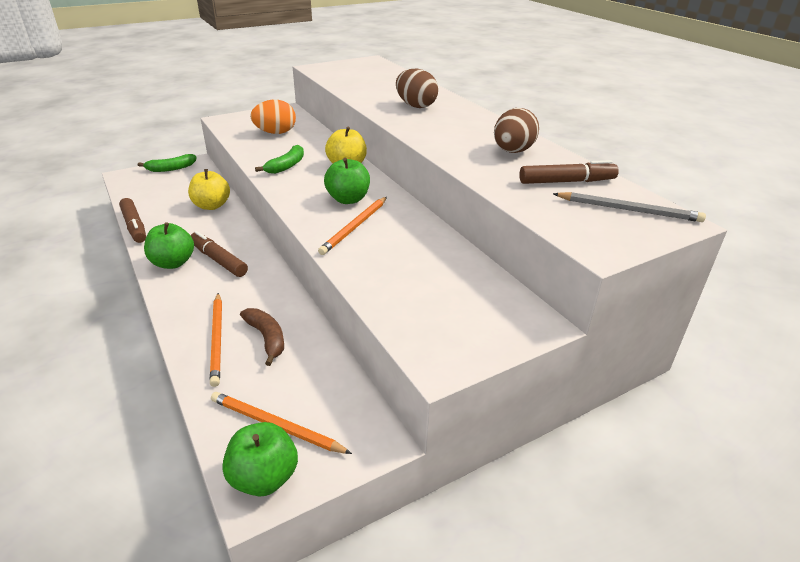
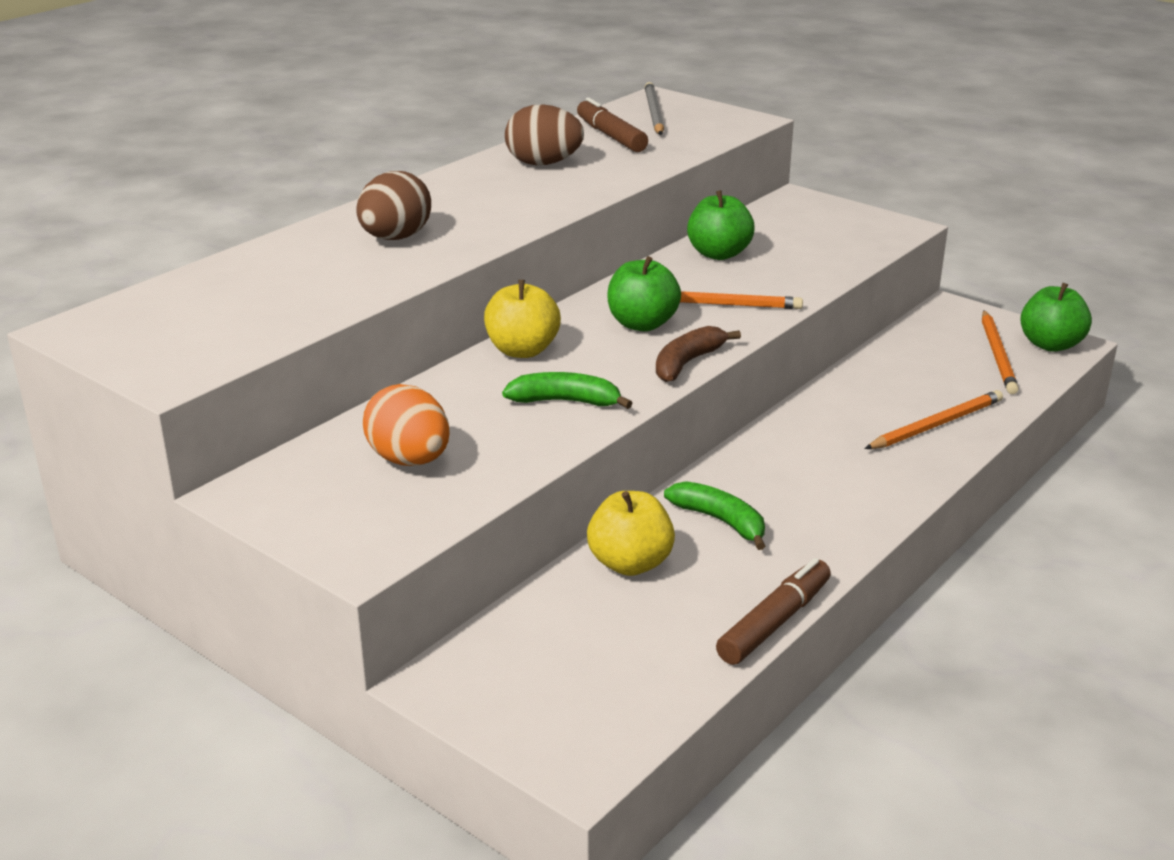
camera: 110 degrees left, 5 degrees down
(171, 168) = (496, 704): green banana -> green banana (720, 521)
(173, 263) = (834, 524): green apple -> green apple (719, 254)
(218, 260) = (788, 486): brown marker -> none
(267, 338) = (898, 395): brown banana -> brown banana (687, 363)

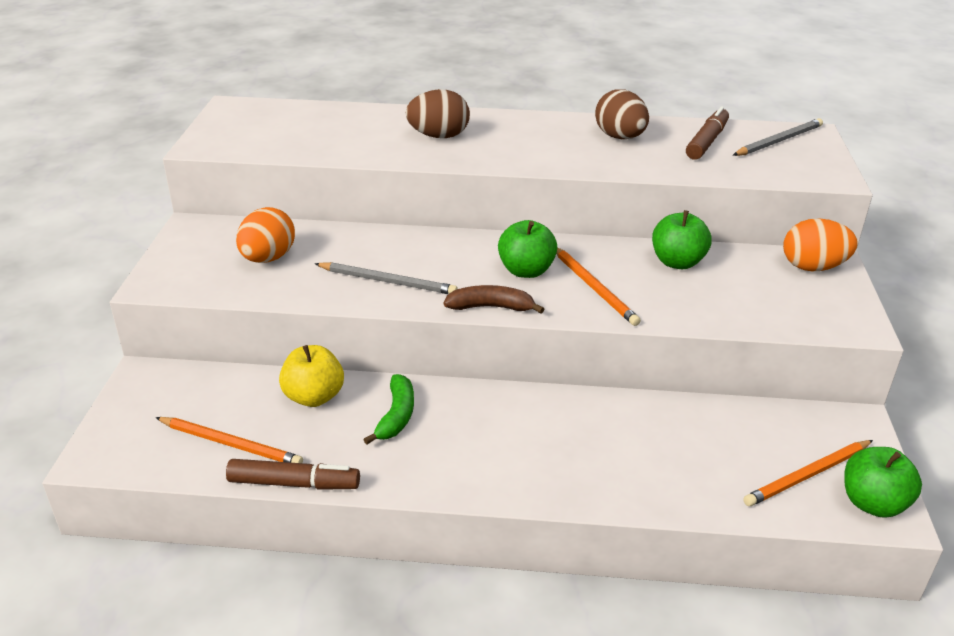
camera: 55 degrees right, 5 degrees up
(522, 350) = (437, 243): yellow apple -> none
(565, 401) = (388, 281): green banana -> grey pencil
(797, 207) = (813, 267): none -> orange egg
(936, 424) = (642, 476): orange pencil -> orange pencil (231, 444)

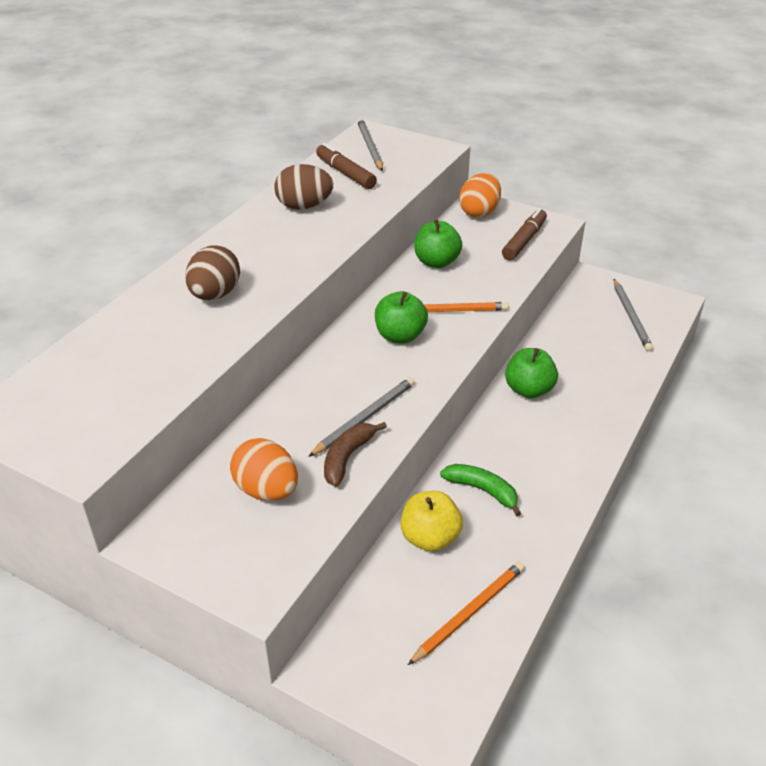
camera: 65 degrees left, 5 degrees up
(294, 483) = (541, 578): brown marker -> brown marker (524, 241)
(491, 307) = (441, 370): brown banana -> brown banana (347, 458)
(807, 475) = (631, 317): orange pencil -> grey pencil
(872, 503) = (663, 304): green apple -> green apple (529, 390)

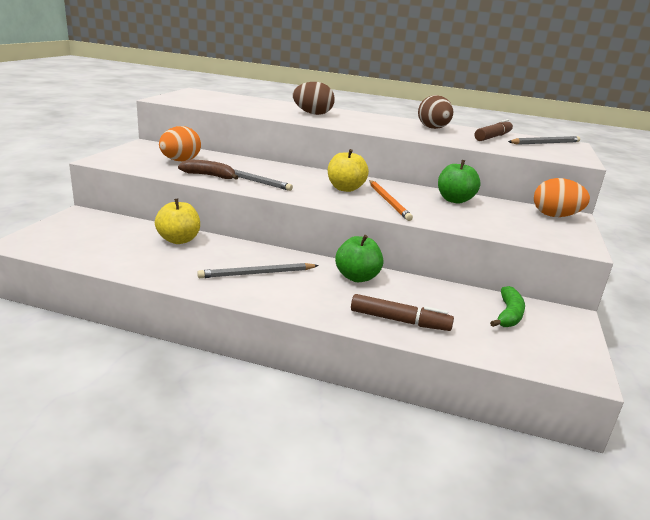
camera: 75 degrees right, 15 degrees down
(400, 336) = (345, 188): green apple -> yellow apple
(469, 613) = (109, 251): orange pencil -> none
(482, 490) = (228, 257): green banana -> green banana (508, 314)
(524, 241) = (529, 231): brown marker -> brown marker (399, 321)
(631, 317) = (520, 337): grey pencil -> grey pencil (257, 273)

